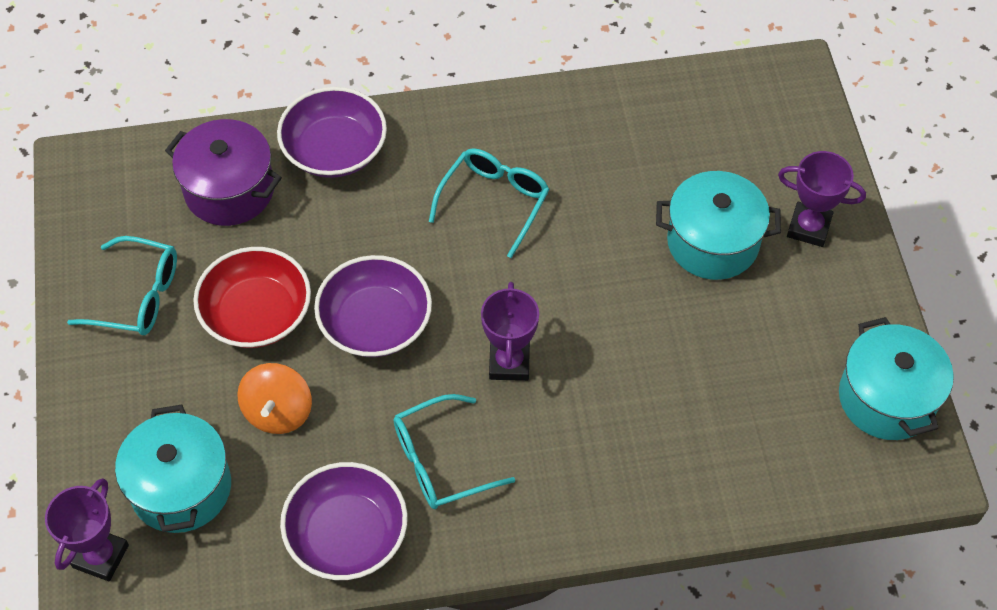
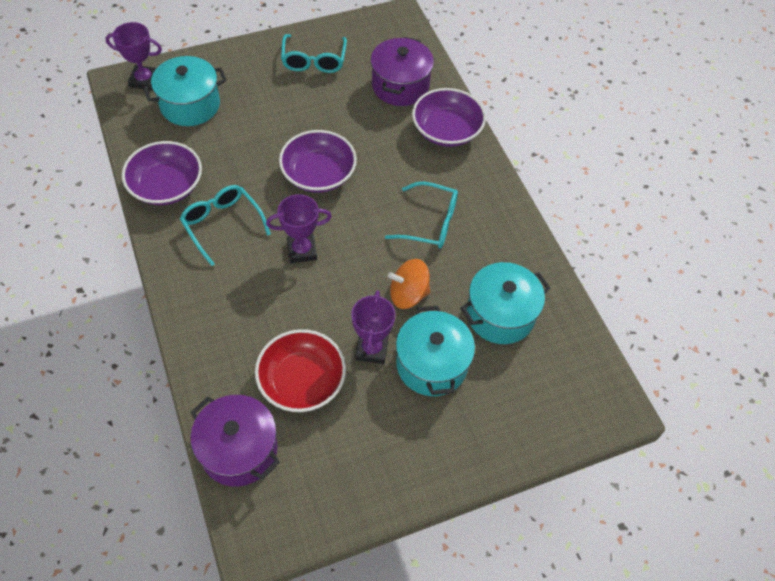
camera: 75 degrees right, 0 degrees up
(257, 314) = (313, 116): red bowl -> red bowl (302, 381)
(278, 412) = (246, 138): orange spinning top -> orange spinning top (408, 294)
(806, 475) = (239, 450): none -> purple pot
(809, 227) = (464, 433): purple trophy -> purple trophy (372, 349)
(886, 398) = (315, 505): turquoise pot -> turquoise pot (500, 315)

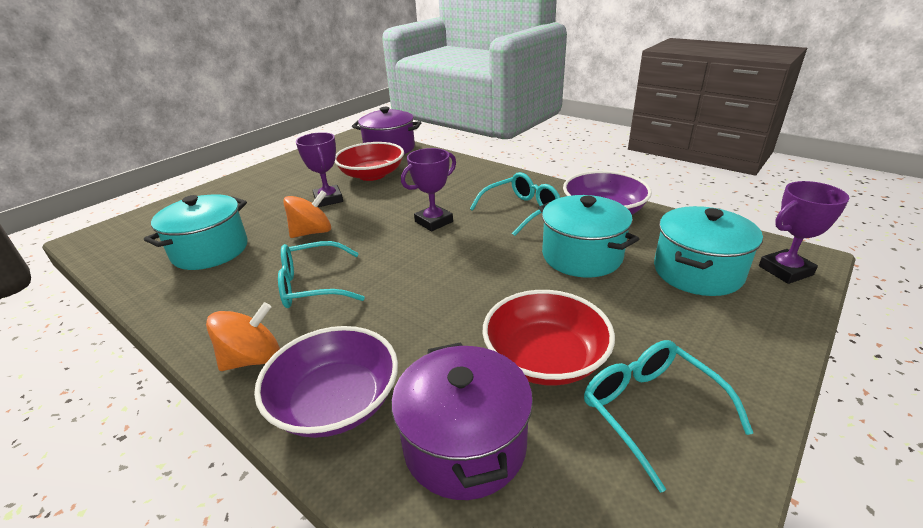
camera: 155 degrees right, 25 degrees down
(222, 224) = (521, 210): turquoise glasses -> turquoise glasses turned 60 degrees counterclockwise
(318, 174) = (475, 274): purple bowl -> none
(333, 102) = (545, 358): none -> red bowl
(431, 364) = (273, 208): turquoise pot -> turquoise pot (582, 256)
(483, 178) = (252, 359): none -> orange spinning top

